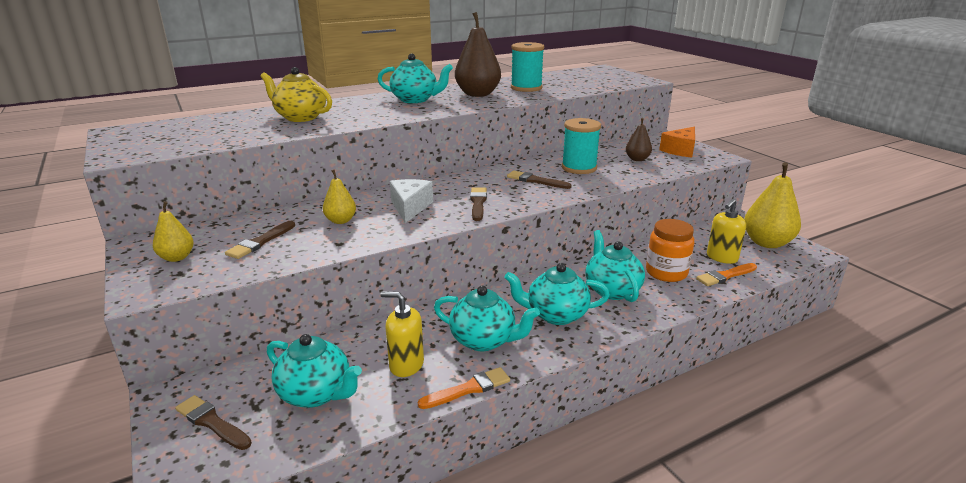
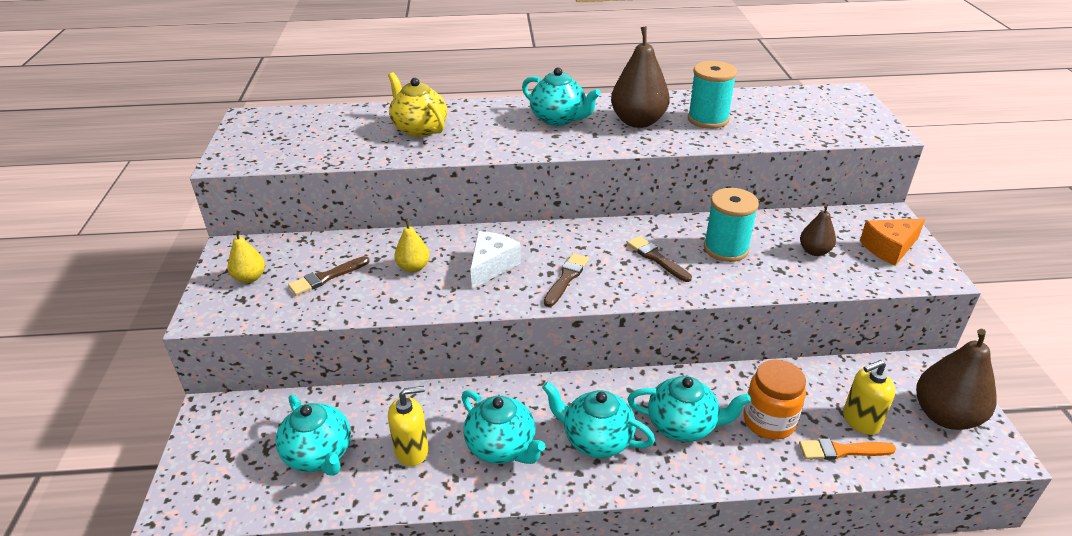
camera: 25 degrees right, 10 degrees up
(212, 422) = (226, 454): brown brush -> none
(406, 365) = (412, 450): yellow soap dispenser -> yellow soap dispenser turned 120 degrees clockwise
(468, 389) = (450, 501): orange brush -> none
(611, 290) = (683, 425): turquoise teapot -> turquoise teapot turned 90 degrees clockwise
(766, 243) = (945, 416): yellow pear -> brown pear

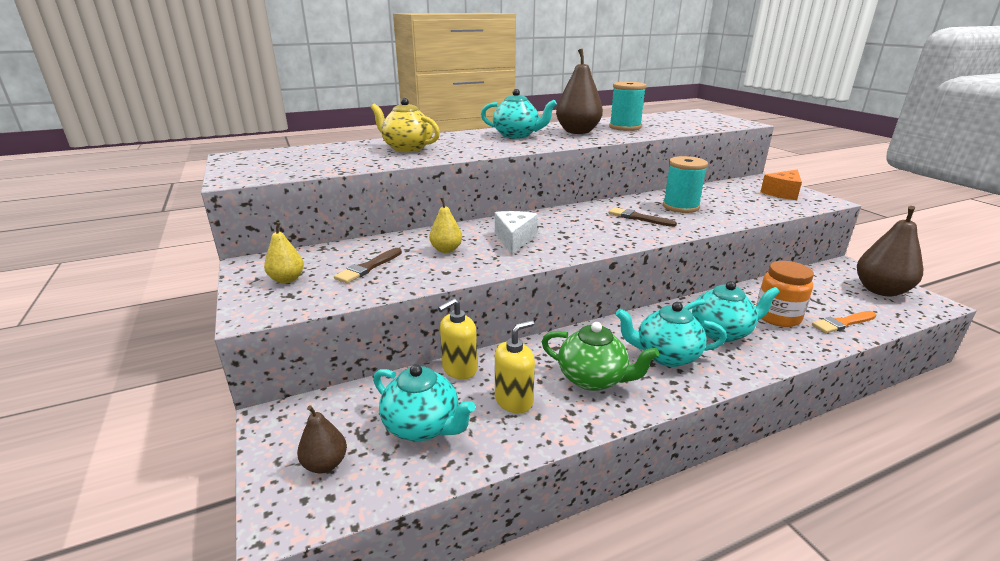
camera: 20 degrees left, 10 degrees down
(502, 447) = (593, 379): turquoise teapot -> green teapot
(566, 278) = (582, 237): brown brush -> none
(814, 251) = (739, 200): brown pear -> brown pear (325, 464)
(860, 420) = (834, 304): yellow soap dispenser -> yellow soap dispenser (459, 369)

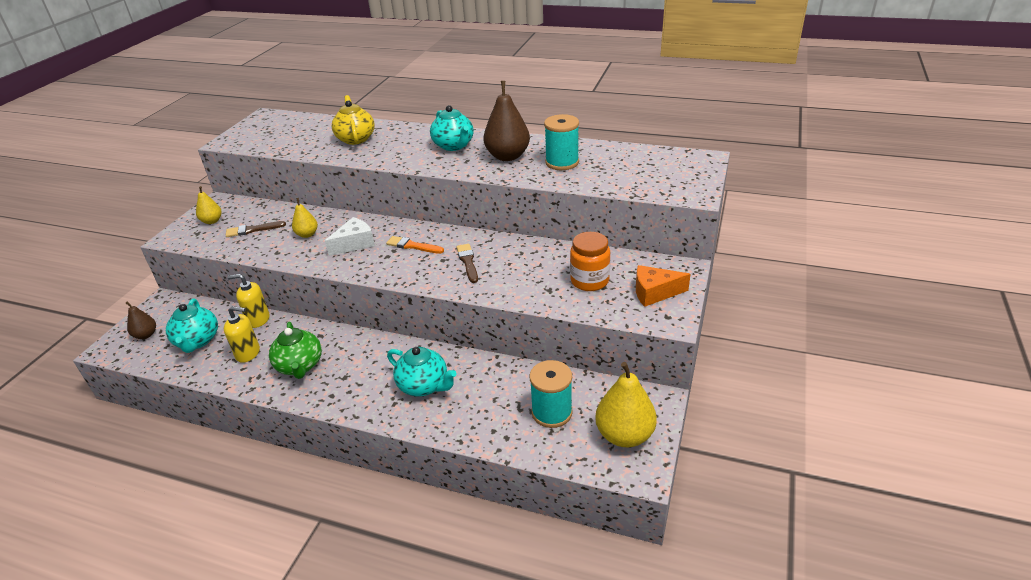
camera: 45 degrees right, 10 degrees up
(665, 356) = (360, 378): turquoise teapot -> none
(680, 207) = (524, 266): turquoise spool -> turquoise spool (552, 412)
(777, 317) = (485, 400): orange jar -> orange jar (589, 281)
(842, 323) = (519, 435): orange brush -> orange brush (412, 246)
(880, 290) = (624, 435): brown pear -> yellow pear

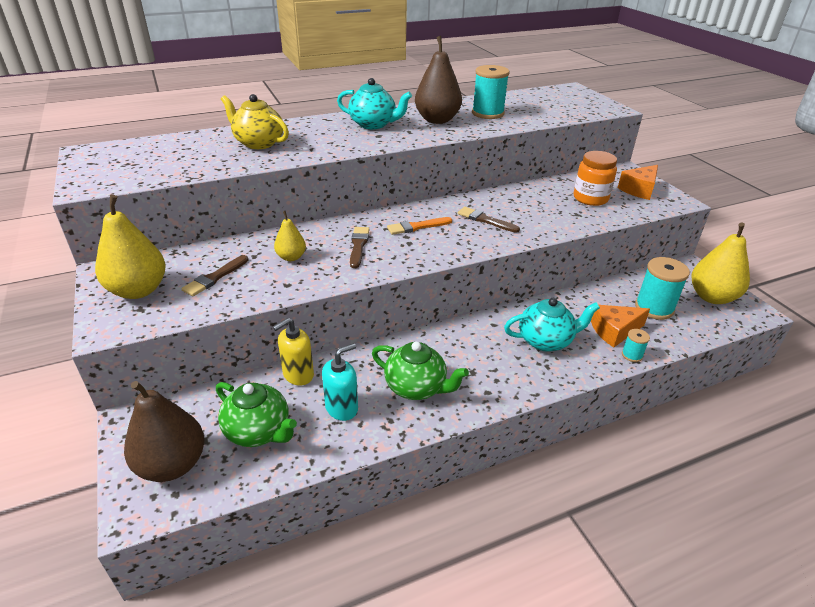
camera: 45 degrees left, 0 degrees up
(146, 335) = (172, 465): brown pear -> brown pear, size x1.85
(197, 341) = (259, 431): turquoise teapot -> green teapot
(212, 221) = (138, 290): yellow pear -> yellow pear, size x1.85
(248, 353) = (342, 408): yellow soap dispenser -> turquoise soap dispenser
(355, 244) = (358, 245): white cheese -> brown brush
(464, 435) = (632, 355): none -> turquoise spool
(485, 410) = (614, 331): none -> orange cheese

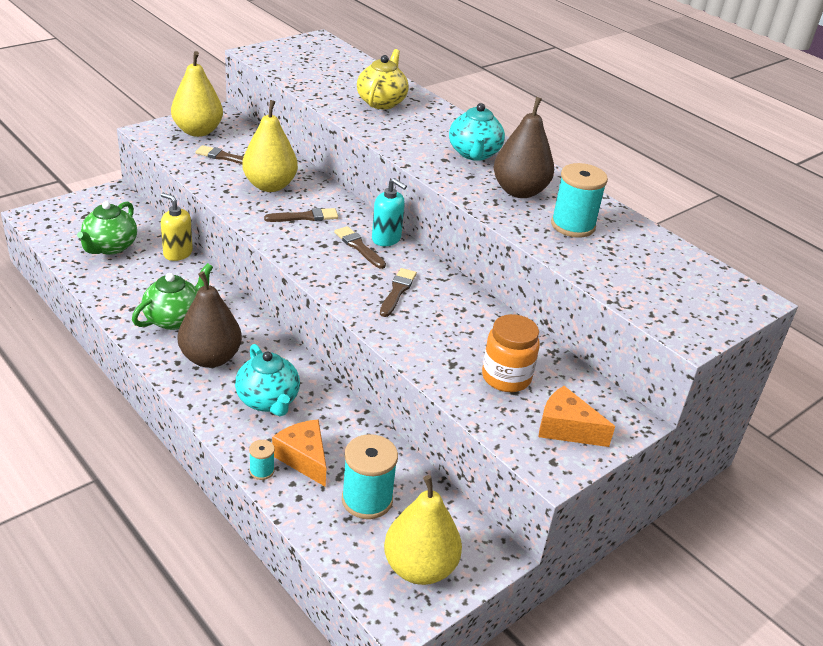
camera: 70 degrees right, 0 degrees up
(172, 465) = (74, 219): brown pear -> brown pear (210, 358)
(291, 257) = (270, 186): yellow pear -> yellow pear, size x1.85
(342, 408) = (141, 281): turquoise soap dispenser -> turquoise soap dispenser (386, 239)
(416, 387) = (175, 318): green teapot -> green teapot turned 150 degrees counterclockwise
(417, 227) = (358, 247): orange brush -> brown brush

